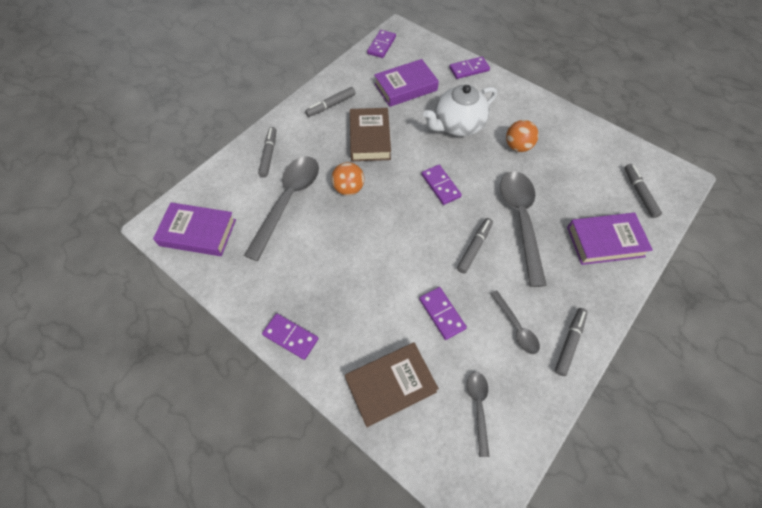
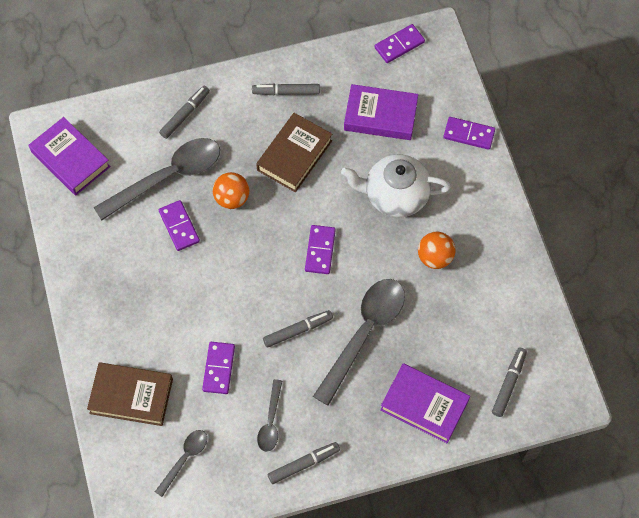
camera: 35 degrees right, 5 degrees up
(291, 337) = (83, 305): purple domino -> purple domino (179, 226)

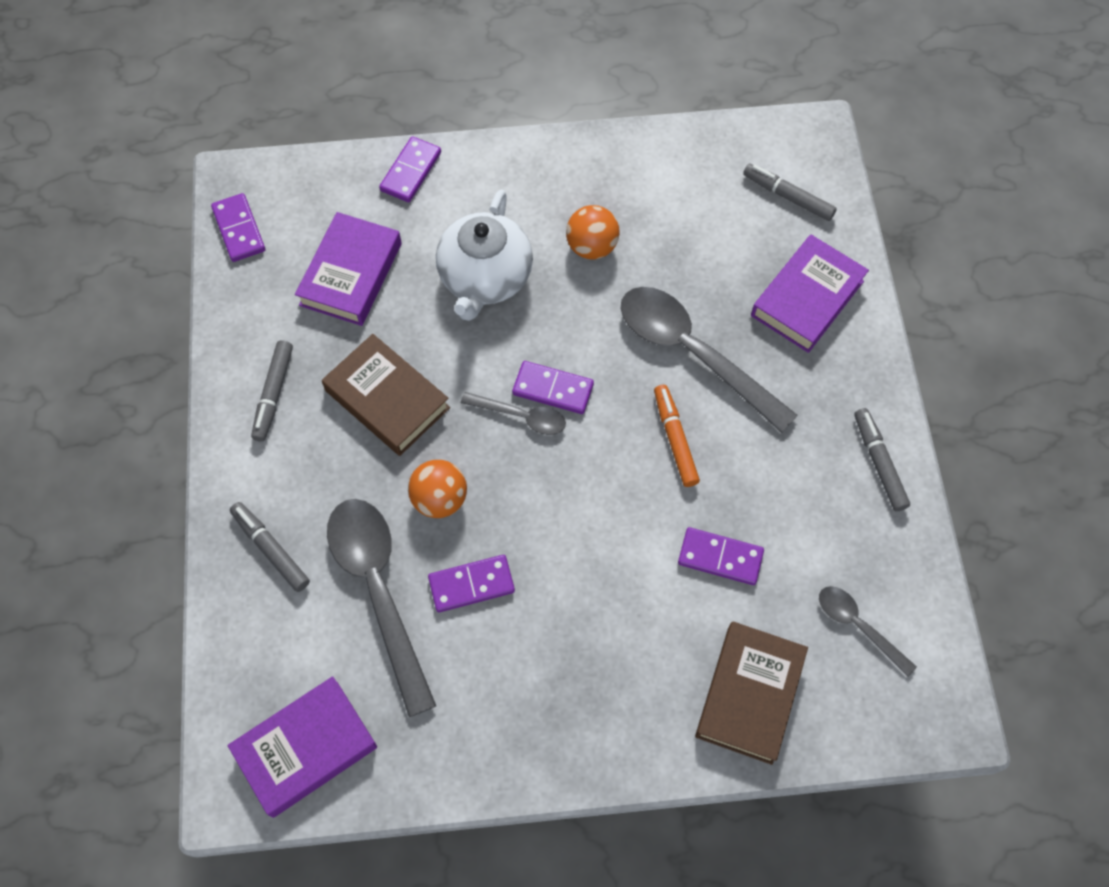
camera: 80 degrees left, 0 degrees up
(270, 422) = (812, 497): grey spoon -> grey spoon (521, 416)
(298, 330) = (675, 439): grey marker -> orange marker

